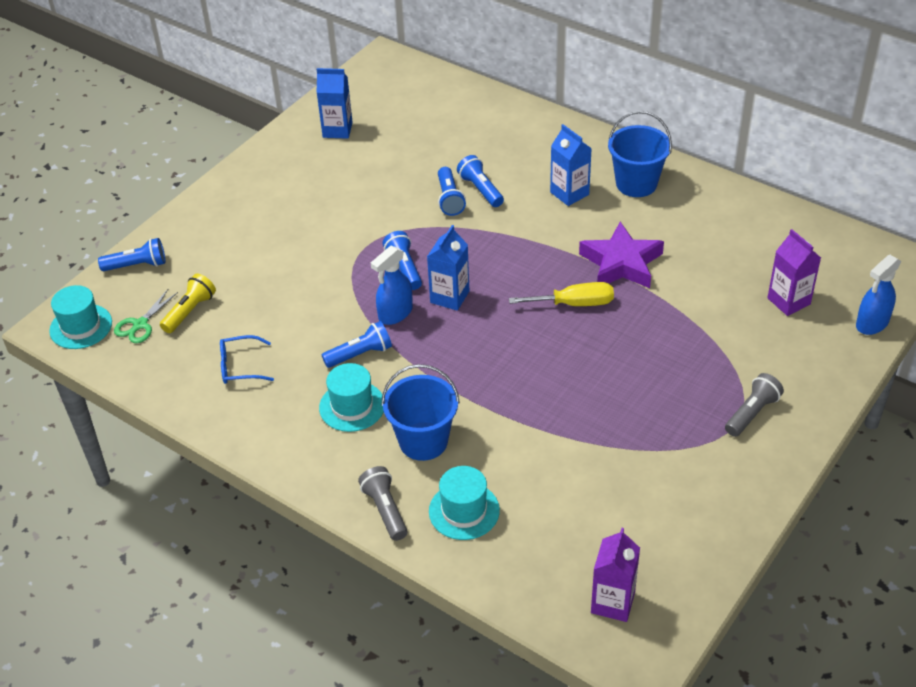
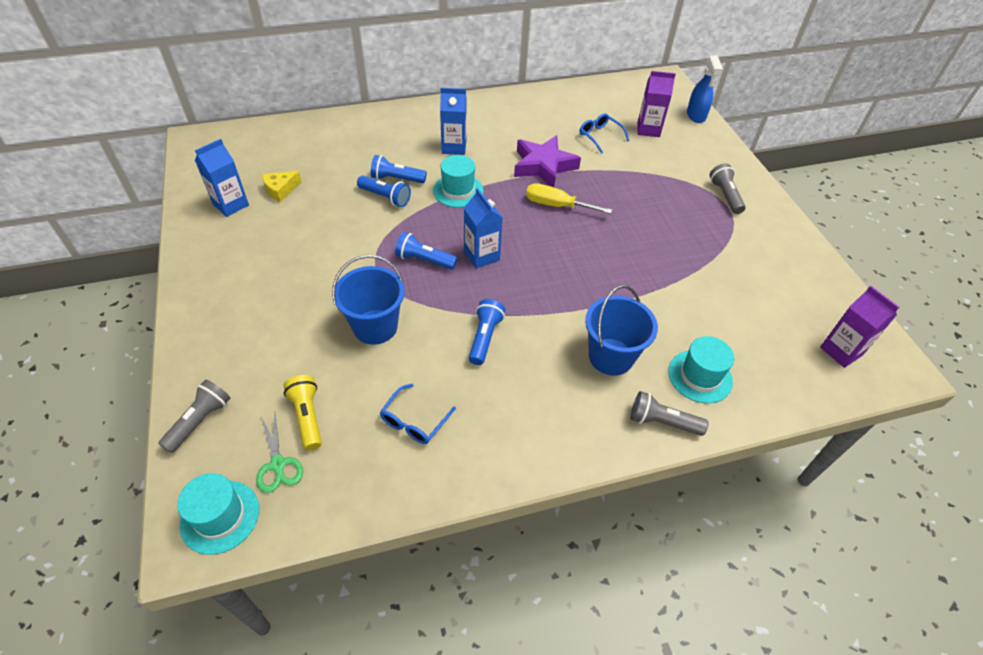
camera: 55 degrees left, 5 degrees up
(137, 265) = (200, 421): blue flashlight -> grey flashlight
(352, 406) = (535, 376): turquoise hat -> turquoise hat (458, 191)
(385, 141) = (281, 190): none -> yellow cheese
(395, 313) = (465, 293): blue spray bottle -> none
(574, 304) = (556, 205): yellow screwdriver -> yellow screwdriver turned 105 degrees counterclockwise
(636, 184) = (482, 119): blue bucket -> blue bucket (375, 327)
(724, 273) = (600, 136): none -> blue glasses

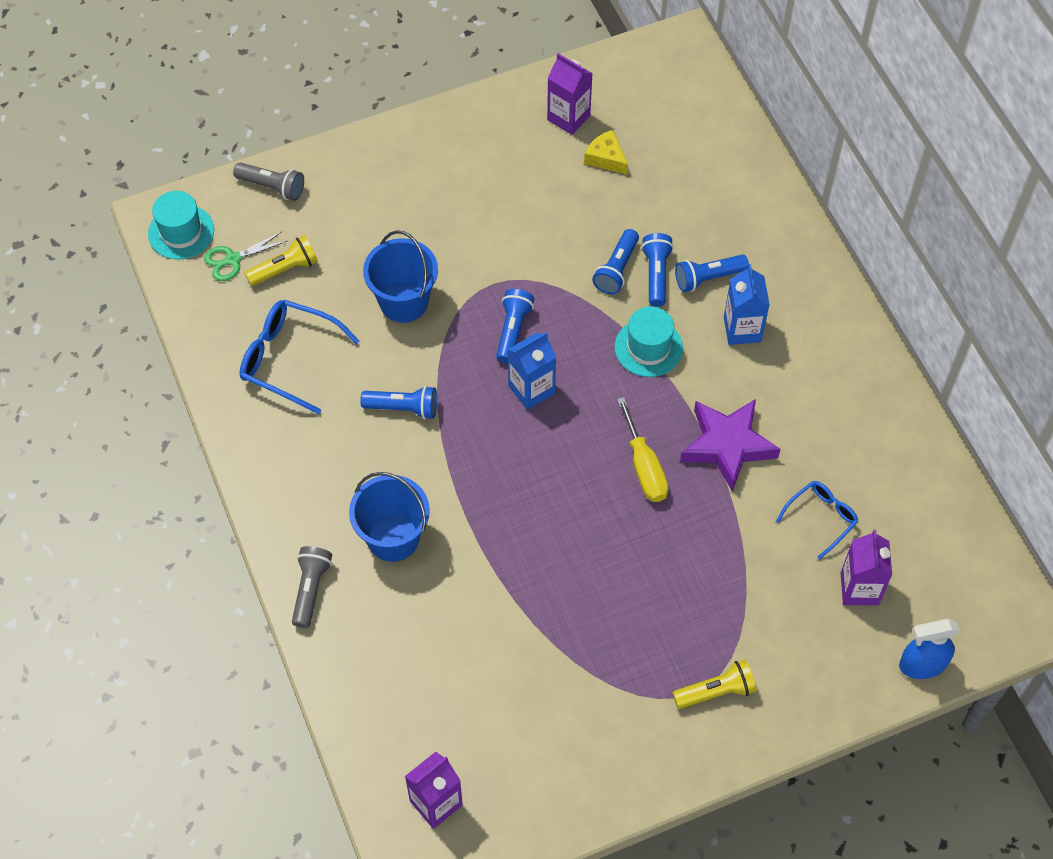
camera: 85 degrees right, 10 degrees up
(231, 205) = (568, 117): blue carton -> purple carton
(408, 156) = (708, 278): none -> blue flashlight
(414, 421) = (289, 359): blue glasses -> blue glasses, size x1.64
(556, 205) = (644, 467): yellow screwdriver -> yellow screwdriver turned 150 degrees clockwise
(700, 376) = (377, 632): turquoise hat -> none
(725, 196) = (716, 691): grey flashlight -> yellow flashlight

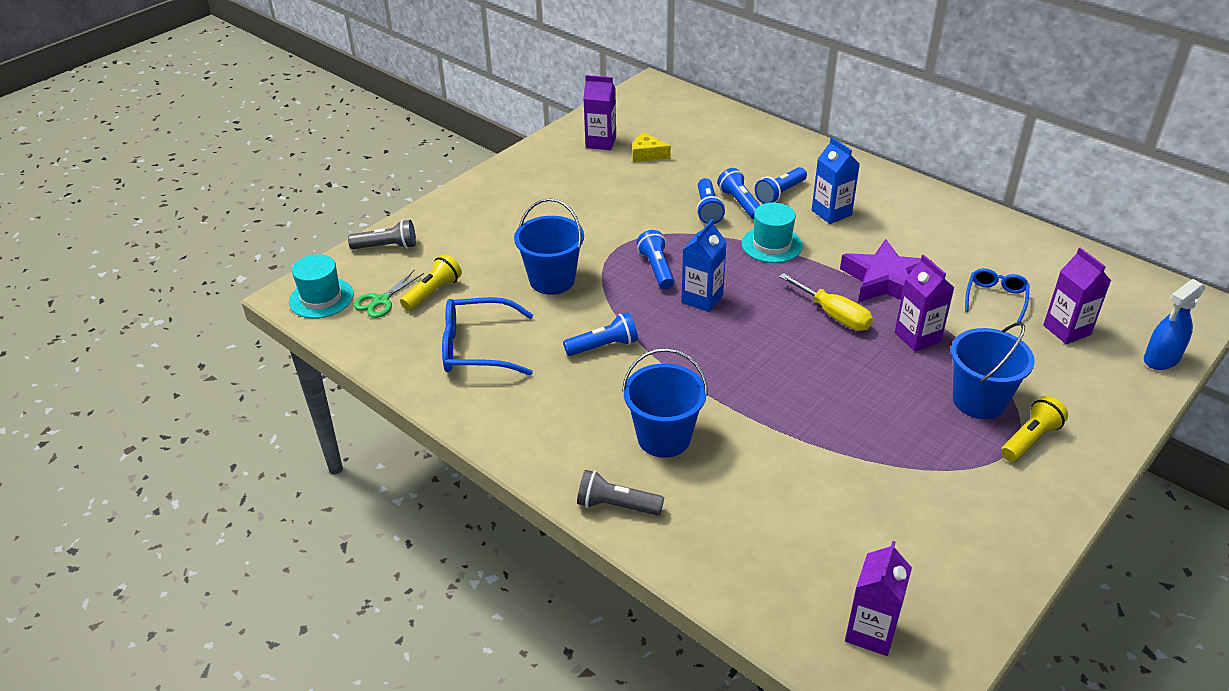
camera: 25 degrees left, 20 degrees down
(311, 589) = (616, 505): grey flashlight -> grey flashlight turned 60 degrees counterclockwise
(704, 629) = (979, 400): none -> blue bucket
(705, 530) = (917, 337): none -> purple carton

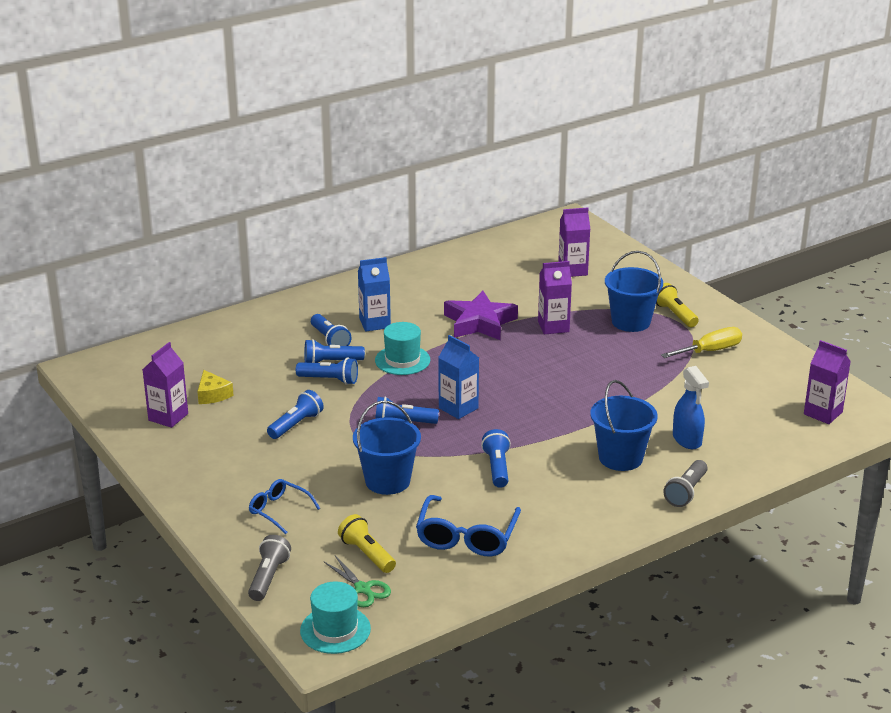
camera: 75 degrees left, 10 degrees down
(621, 208) = (296, 424): none -> blue flashlight
(647, 154) = (212, 394): yellow cheese -> yellow cheese turned 60 degrees counterclockwise
(834, 315) = (511, 354): yellow screwdriver -> yellow screwdriver (710, 351)
(995, 298) = (525, 285): blue glasses -> blue glasses (279, 510)
(1161, 359) = (617, 249): blue spray bottle -> blue spray bottle (687, 440)

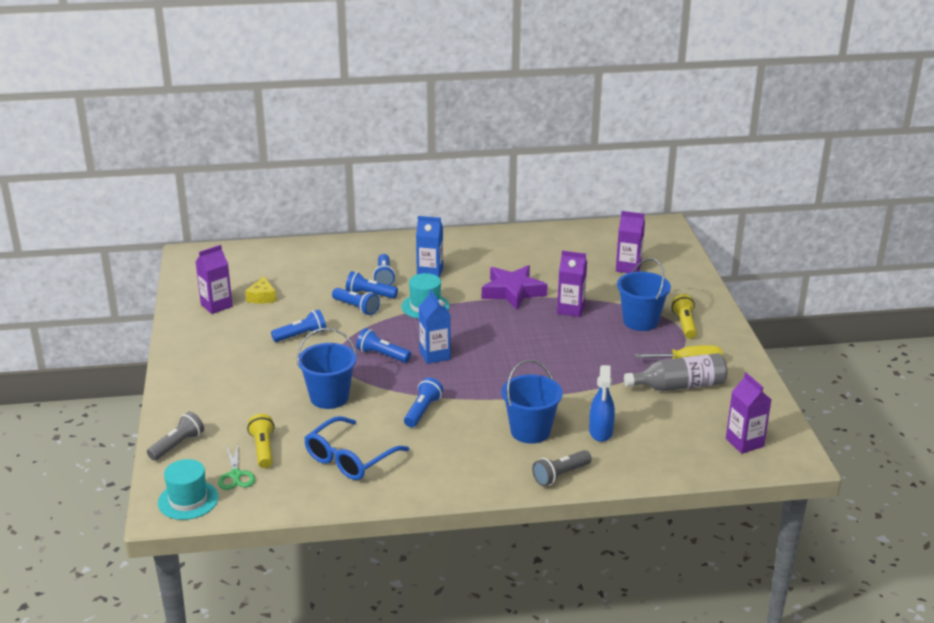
camera: 25 degrees right, 0 degrees up
(279, 510) = (230, 397): blue glasses -> none
(720, 376) = (679, 386): none -> grey bottle

